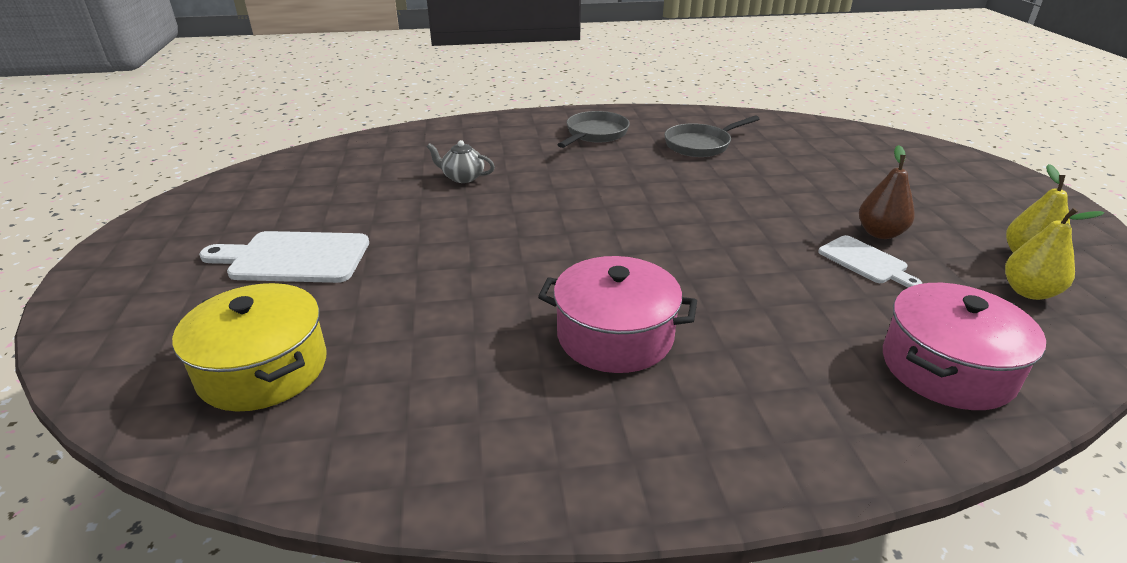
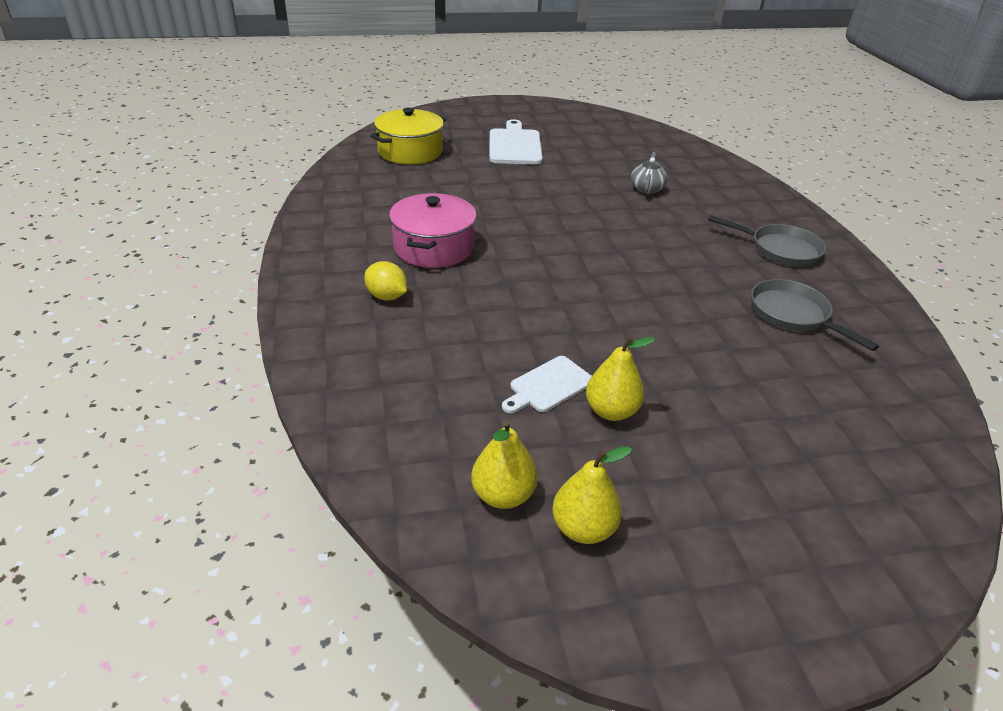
camera: 85 degrees right, 5 degrees up
(753, 376) = (387, 296): none -> yellow lemon
(880, 233) = (611, 411): brown pear -> yellow pear
(947, 368) = (385, 392): pink pot -> none

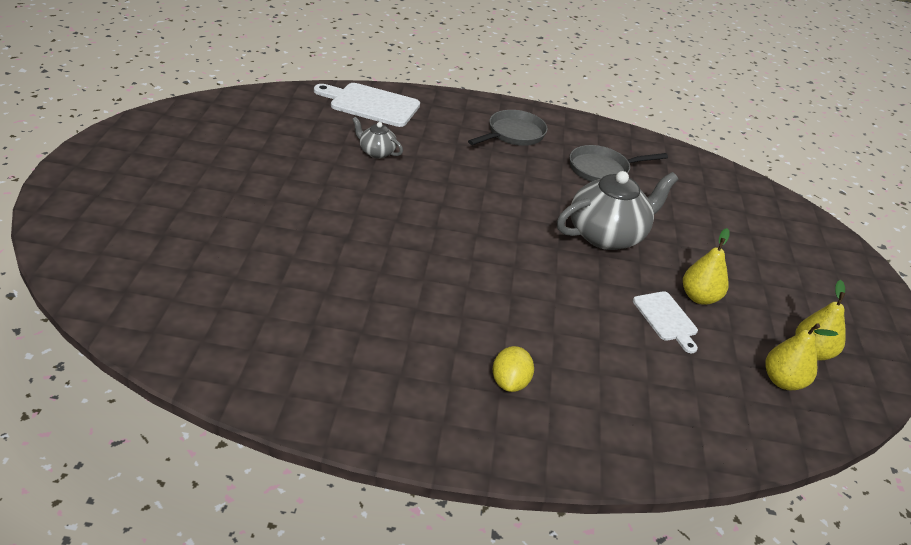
camera: 75 degrees left, 0 degrees up
(387, 296) = (510, 382): yellow lemon -> yellow lemon turned 45 degrees counterclockwise
(410, 152) = (170, 280): yellow pot -> none
(433, 247) = (427, 324): pink pot -> none
(515, 145) = (217, 195): white cutting board -> white cutting board (370, 104)
(663, 330) = (607, 235): none -> grey teapot

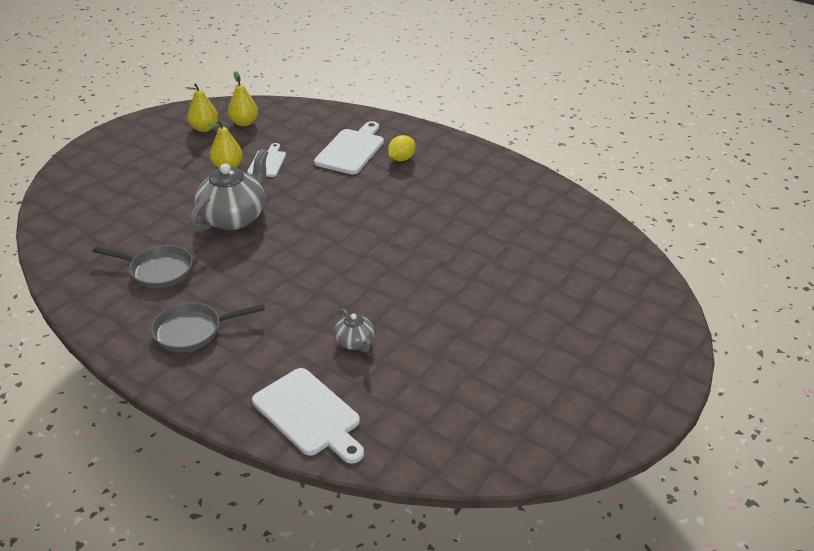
camera: 145 degrees left, 0 degrees up
(591, 377) = (351, 150): none -> white cutting board
(607, 235) = (234, 217): grey teapot -> grey teapot turned 120 degrees clockwise

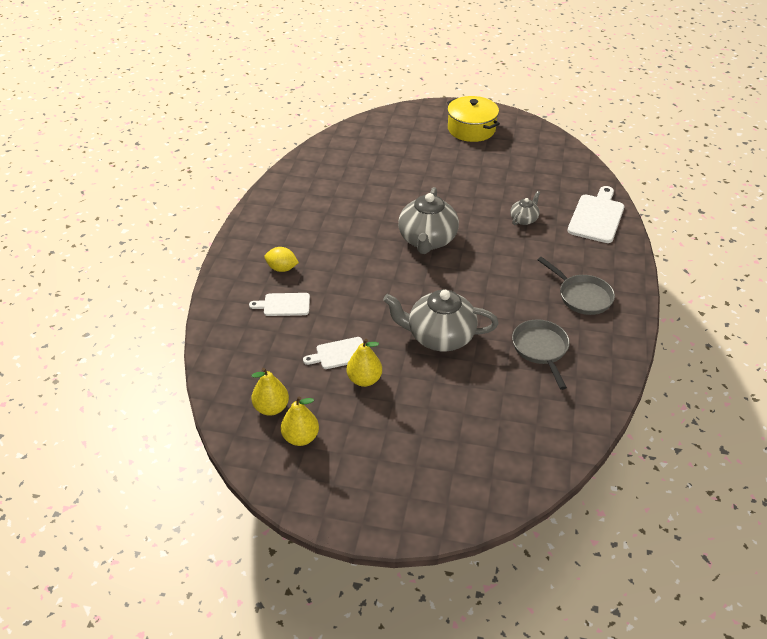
camera: 115 degrees left, 5 degrees up
(351, 150) = (284, 305): white cutting board -> white cutting board, size x0.61
(375, 254) = (427, 240): none -> grey teapot
(595, 376) = (471, 129): none -> yellow pot

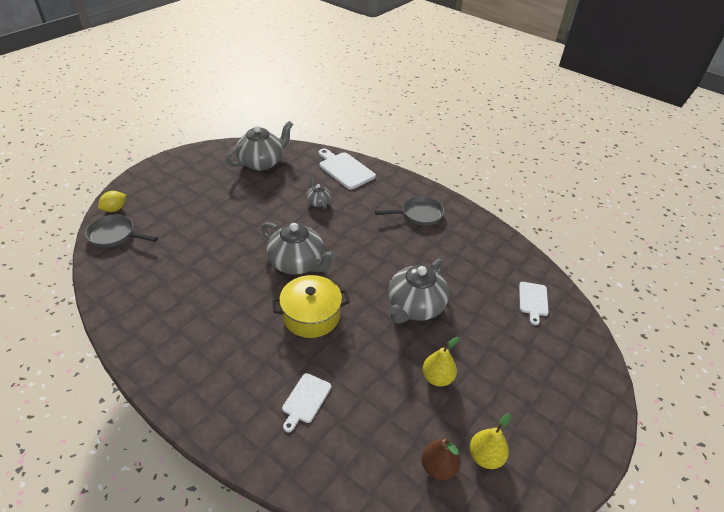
camera: 65 degrees left, 0 degrees up
(271, 408) = (438, 467): yellow pear -> brown pear
(282, 268) = (252, 381): yellow lemon -> yellow lemon (115, 209)
(339, 354) = (396, 383): white cutting board -> white cutting board (533, 301)
(471, 129) = (184, 177): yellow pot -> yellow pot (311, 315)
(541, 349) = (459, 258): grey pan -> grey pan (115, 235)
(543, 161) = (262, 162): none -> grey teapot

